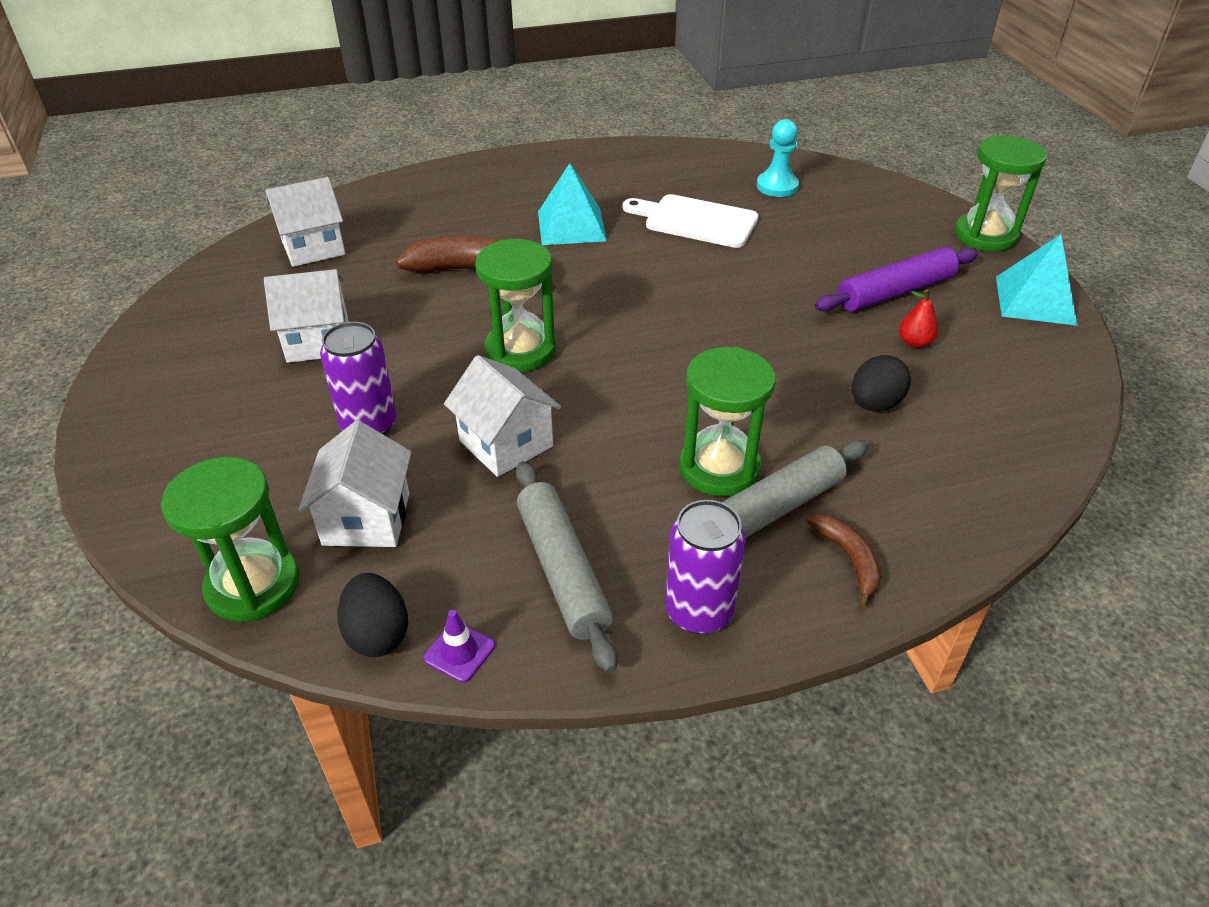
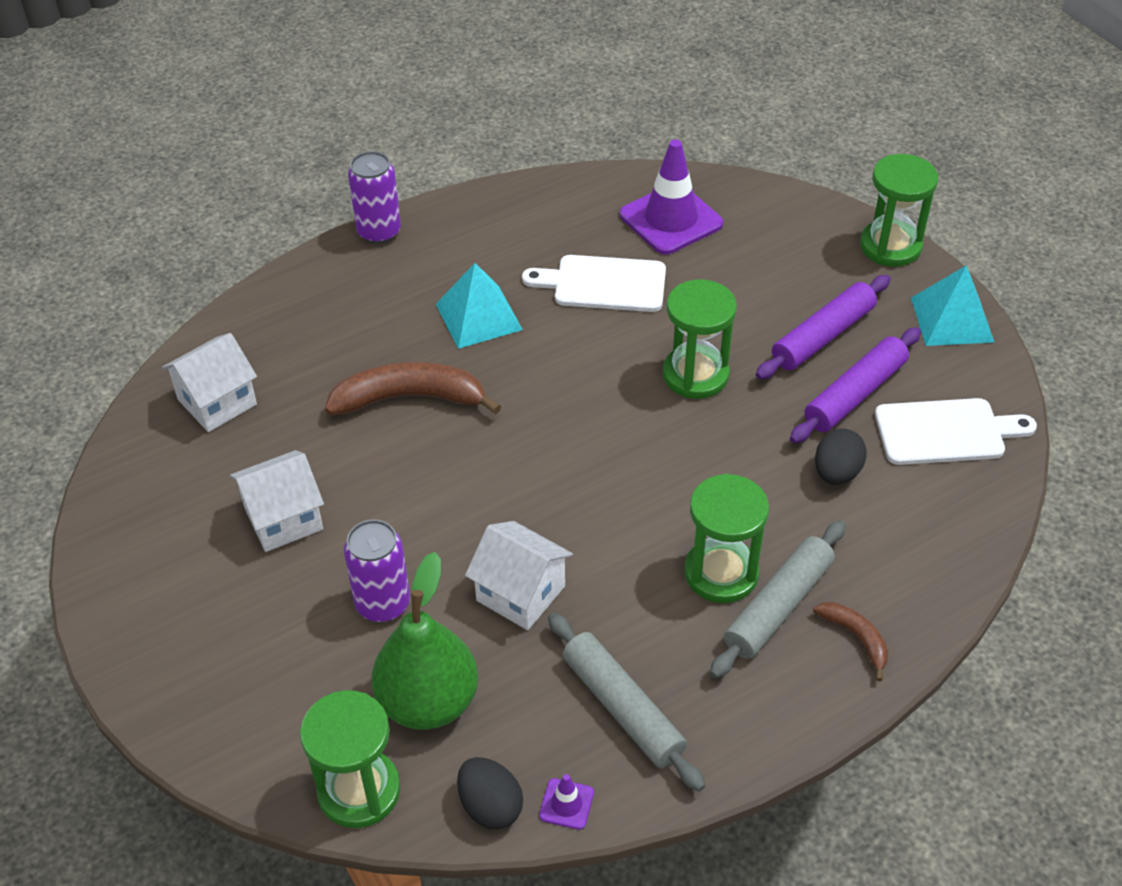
camera: 15 degrees left, 5 degrees up
(366, 519) = (428, 701): white house -> green pear
(520, 350) = (491, 485): green hourglass -> green hourglass (695, 375)
(698, 611) = (749, 717): purple can -> purple can (379, 232)
(777, 186) = (671, 219): turquoise pawn -> purple traffic cone
(914, 342) = (855, 394): red pear -> purple rolling pin
(1005, 391) = (946, 432): none -> white cutting board

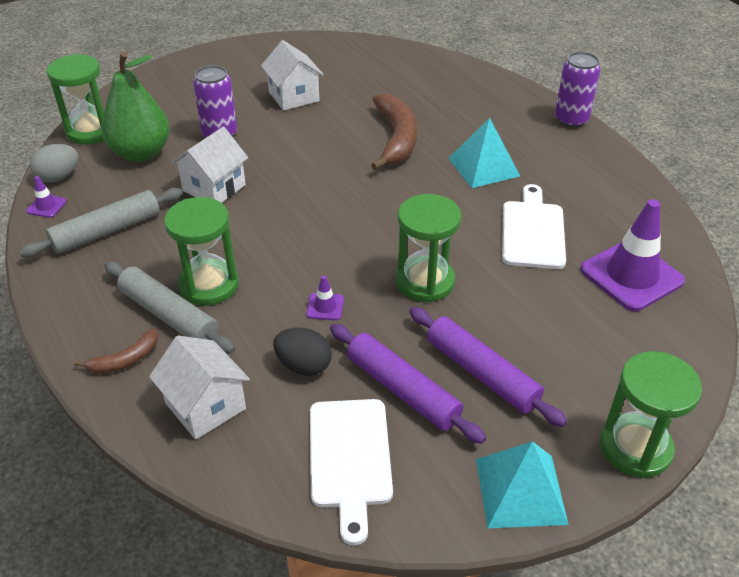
camera: 90 degrees right, 5 degrees down
(217, 402) = (393, 68): white house -> white house (205, 406)
(490, 806) = (59, 177): black egg -> grey egg
(745, 459) = (325, 307): none -> purple traffic cone

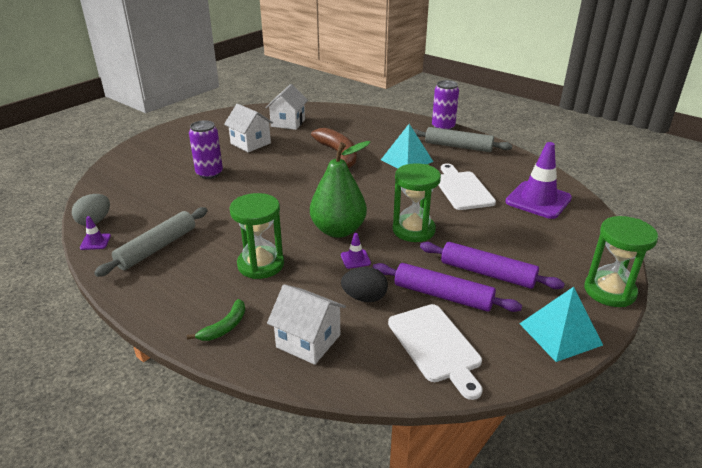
camera: 20 degrees left, 10 degrees down
(90, 131) = (104, 188): green hourglass -> none
(125, 360) = (225, 327): brown banana -> green banana
(141, 153) = (154, 195): green pear -> green pear (338, 230)
(169, 315) = (242, 290): grey rolling pin -> grey rolling pin (458, 146)
(214, 188) = (226, 205): white house -> white house (288, 123)

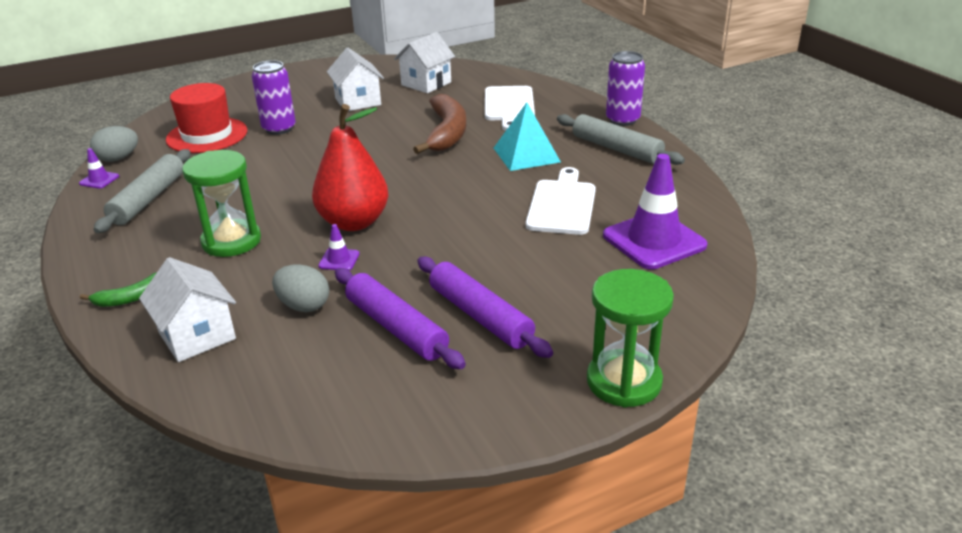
camera: 25 degrees right, 0 degrees up
(154, 189) = (207, 135): none -> red hat
(157, 248) = (148, 199): grey rolling pin -> grey rolling pin turned 45 degrees counterclockwise
(338, 230) = (354, 222): green pear -> red pear
(364, 298) = (304, 306): black egg -> grey egg
(413, 230) = (443, 242): green hourglass -> none
(436, 346) = (326, 382): white cutting board -> white cutting board (509, 106)
(560, 334) = (494, 414): turquoise pyramid -> none

